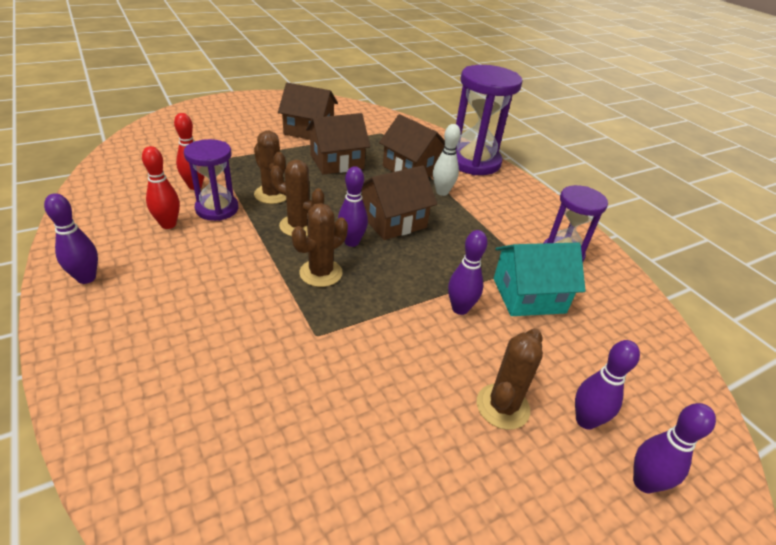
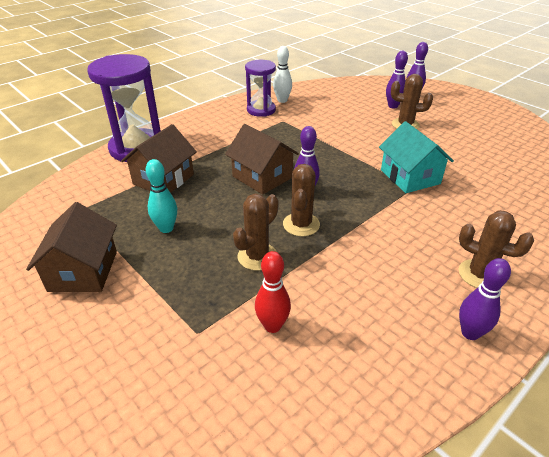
camera: 100 degrees left, 0 degrees up
(168, 224) = (356, 314): red bowling pin -> none
(217, 209) = (307, 287): purple hourglass -> none
(321, 273) = (353, 198): brown cactus -> brown cactus (479, 274)
(337, 162) = (166, 228): brown house -> turquoise bowling pin
(442, 192) = (202, 159): white bowling pin -> white bowling pin (282, 100)
(460, 309) = (344, 140): purple bowling pin -> none
(528, 295) = (313, 120): turquoise house -> turquoise house (410, 177)

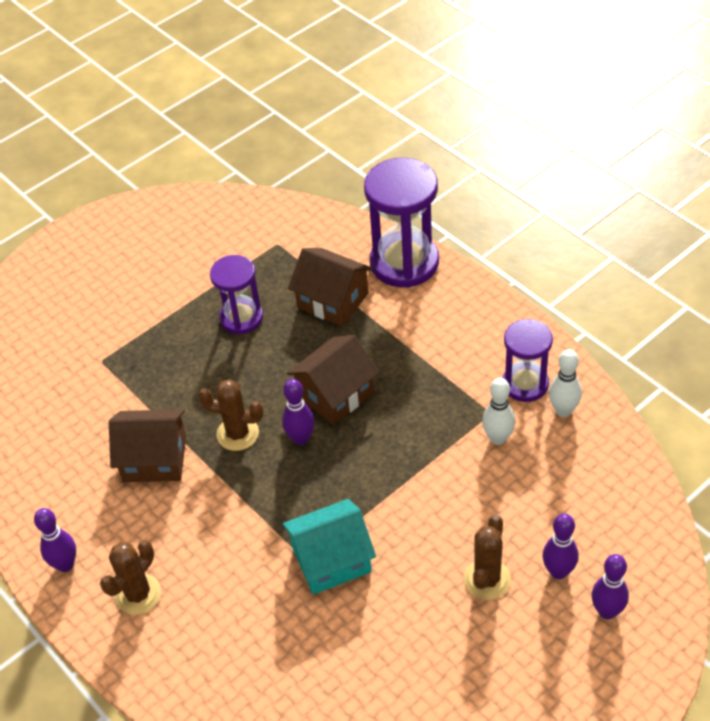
camera: 95 degrees right, 10 degrees up
(83, 271) = (185, 270): brown house -> brown house (154, 459)
(166, 228) = (241, 318): turquoise bowling pin -> purple hourglass
(257, 256) = (189, 396): brown cactus -> none
(272, 326) = (100, 412): red bowling pin -> none
(303, 119) = (498, 438): none -> white bowling pin

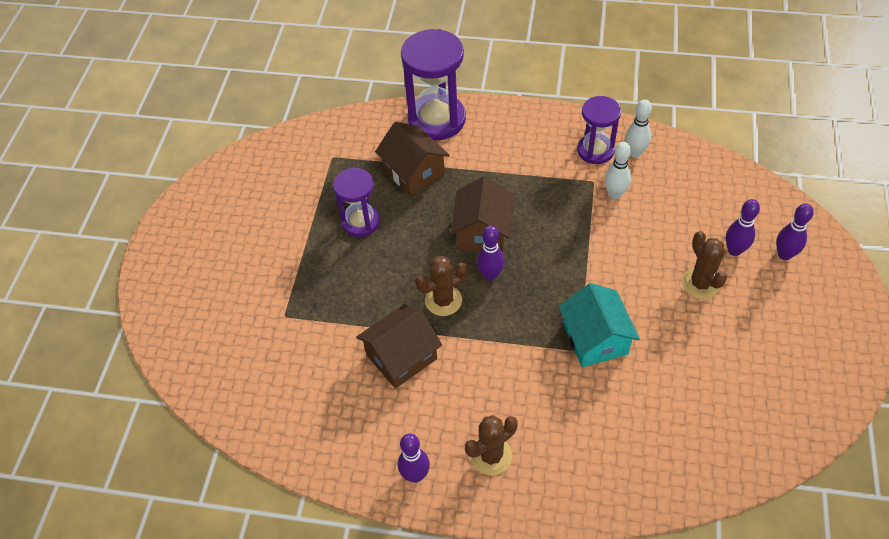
camera: 40 degrees left, 5 degrees up
(138, 594) = (491, 456): brown cactus -> brown cactus turned 60 degrees clockwise
(331, 560) = (595, 339): turquoise house -> turquoise house turned 45 degrees counterclockwise
(333, 300) = (414, 172): brown house -> brown house turned 60 degrees clockwise

